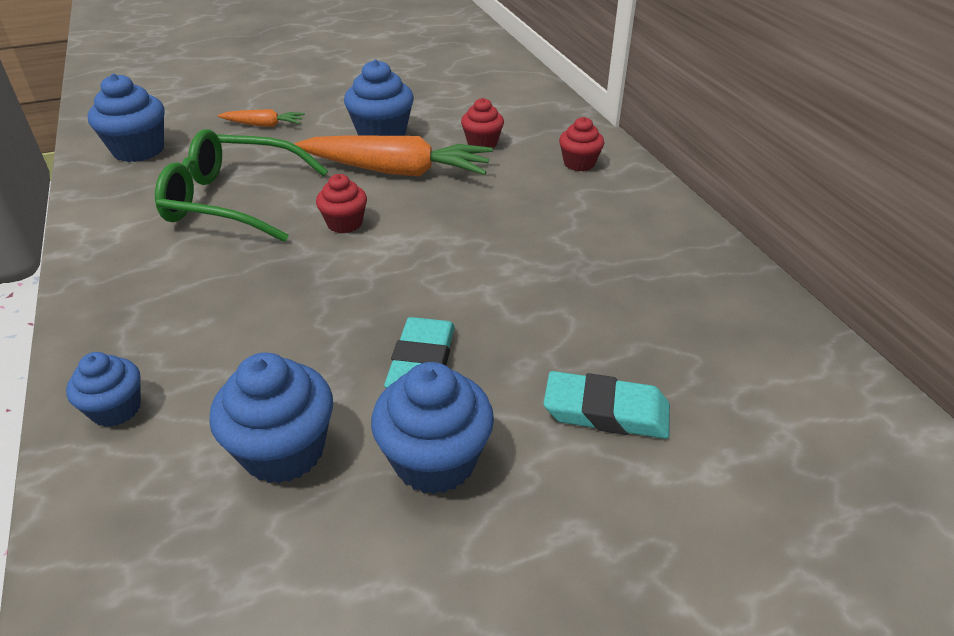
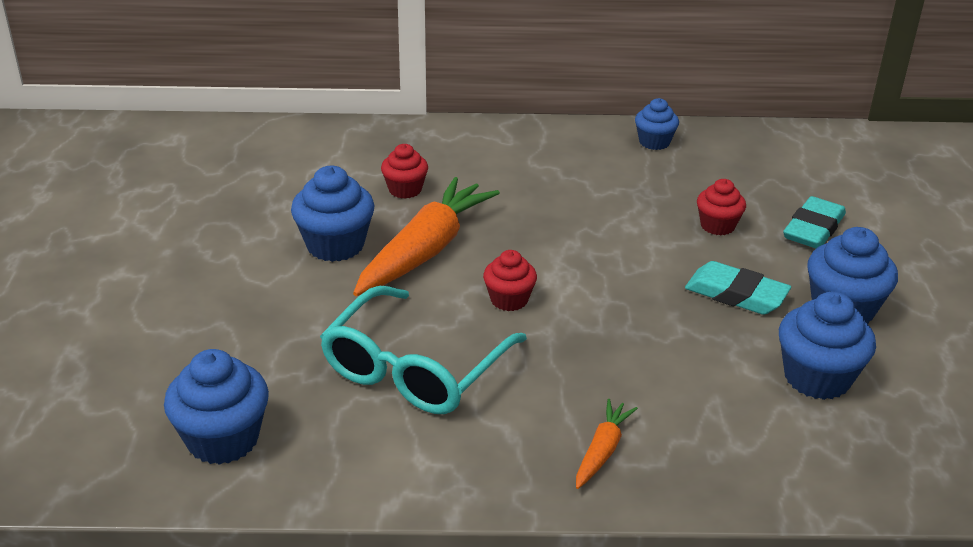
camera: 70 degrees left, 5 degrees down
(116, 409) = (743, 469): blue cupcake -> blue cupcake (654, 142)
(233, 200) = (415, 368): green glasses -> turquoise glasses
(264, 125) = (237, 326): orange carrot -> orange carrot (602, 450)
(579, 163) = (483, 150): red cupcake -> red cupcake (717, 226)

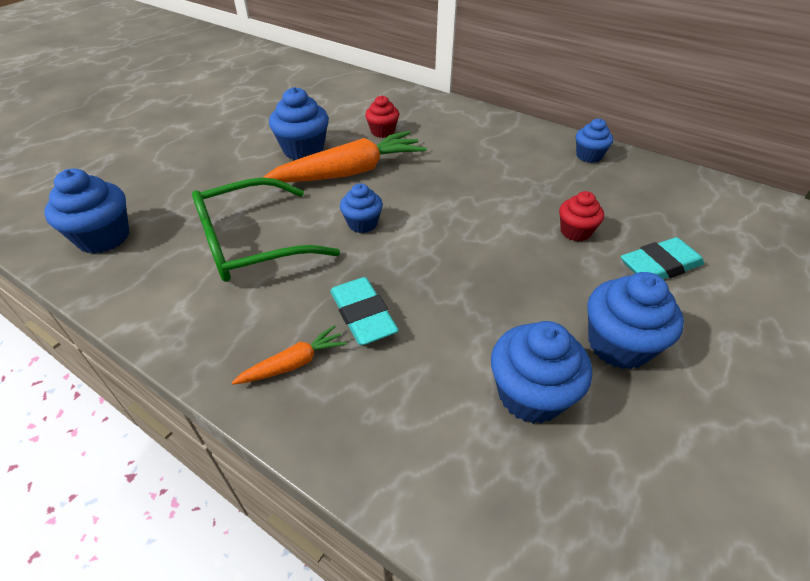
camera: 35 degrees right, 10 degrees up
(415, 368) = (252, 243): turquoise glasses -> green glasses
(509, 300) = (362, 224): red cupcake -> blue cupcake
(736, 294) = (533, 290): turquoise eraser -> turquoise eraser (363, 315)

